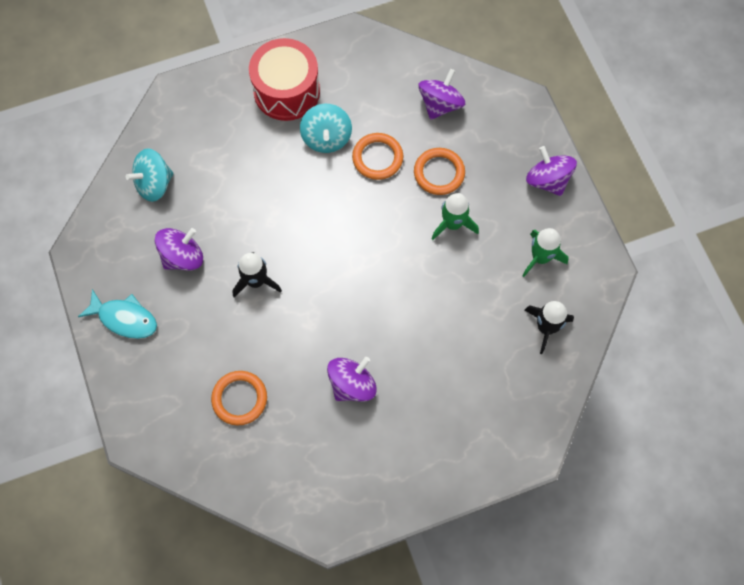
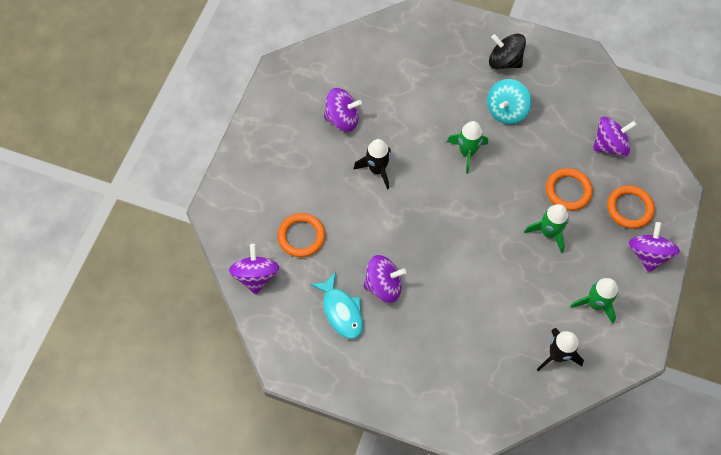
camera: 40 degrees right, 5 degrees down
(124, 318) = (272, 130): turquoise fish -> turquoise fish (341, 311)
(154, 184) = (364, 60): turquoise spinning top -> none
(229, 469) = (256, 276): none -> purple spinning top
(286, 91) = (504, 61): red drum -> black spinning top
(323, 203) = (467, 152): none -> green rocket
(377, 158) = (531, 149): orange ring -> orange ring (629, 208)

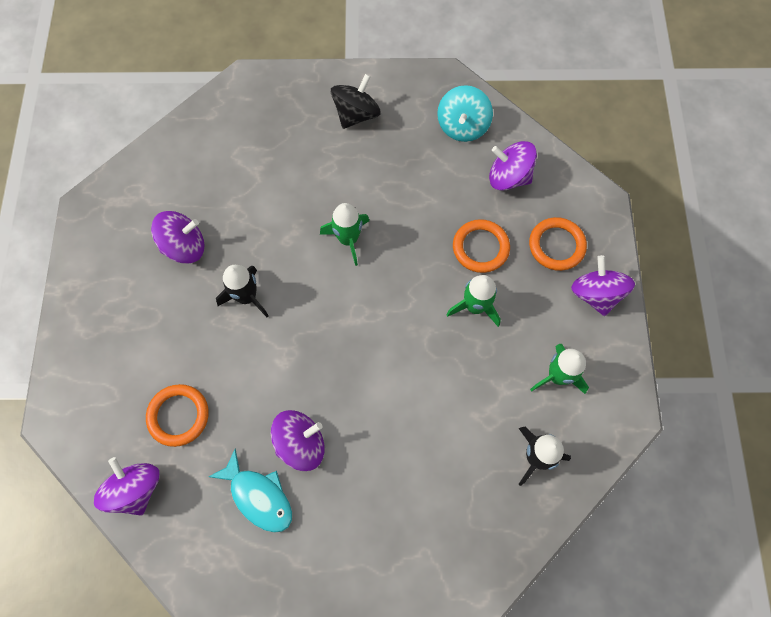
camera: 20 degrees left, 5 degrees up
(504, 61) = (356, 114): black spinning top -> black spinning top turned 120 degrees clockwise
(506, 111) = (377, 174): turquoise spinning top -> turquoise spinning top (462, 126)
(609, 145) = (508, 177): purple spinning top -> purple spinning top turned 120 degrees counterclockwise

